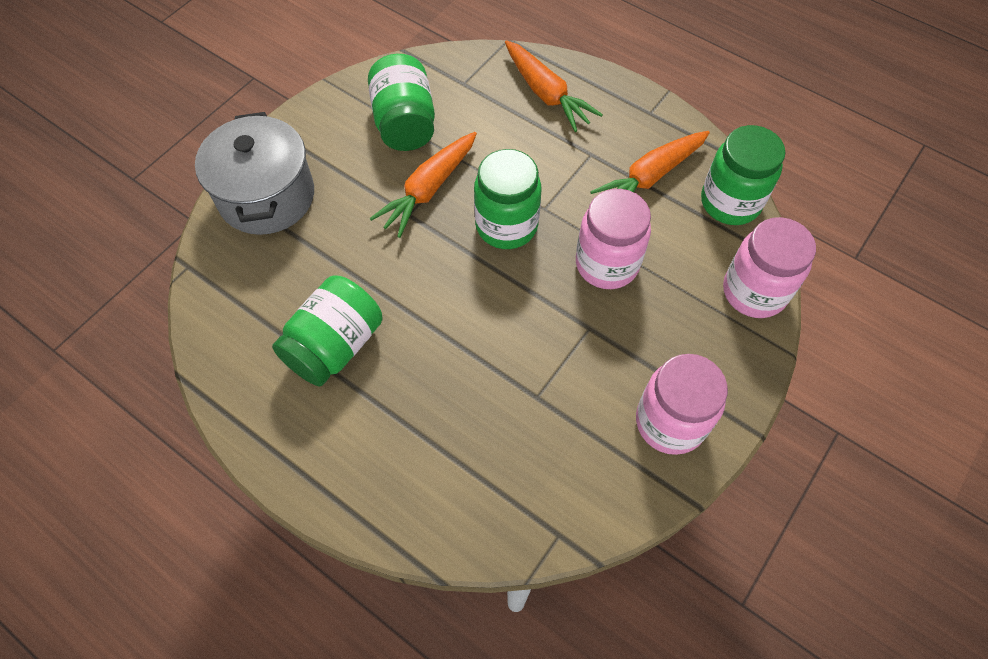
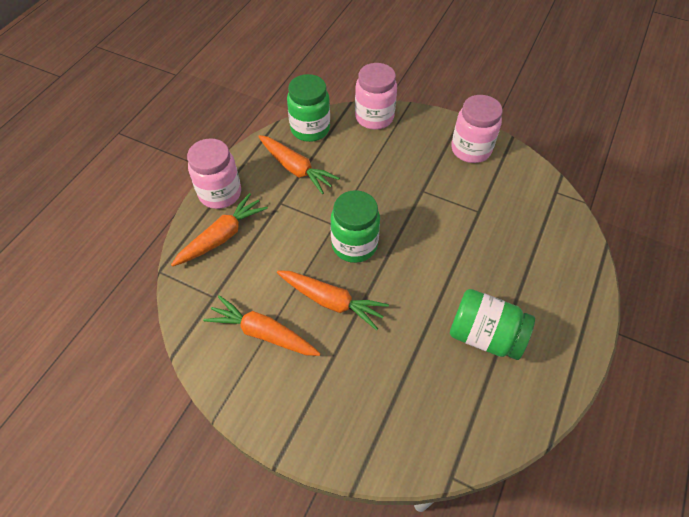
camera: 100 degrees left, 5 degrees down
(267, 196) = (363, 429): grey pot -> none
(405, 123) = (263, 333): green jar -> orange carrot
(606, 264) = (372, 186): pink jar -> pink jar (220, 193)

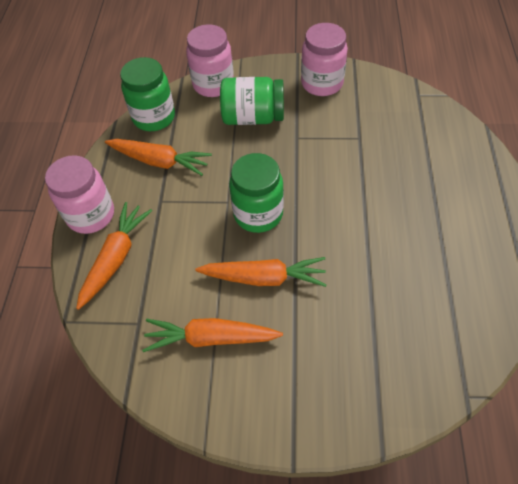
camera: 20 degrees left, 0 degrees up
(485, 335) = (425, 250): green jar -> green jar (253, 117)

